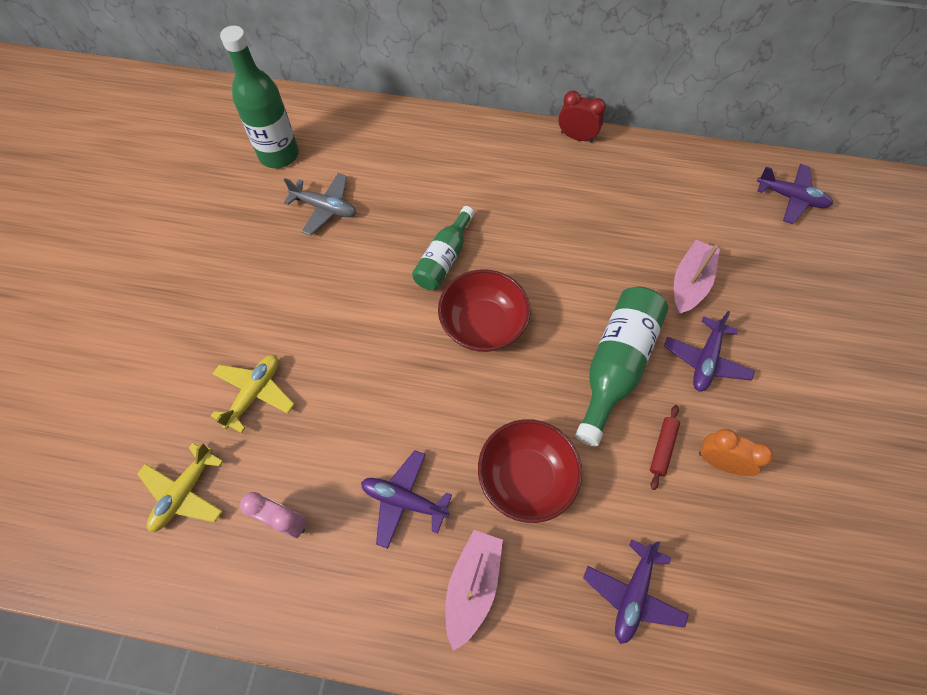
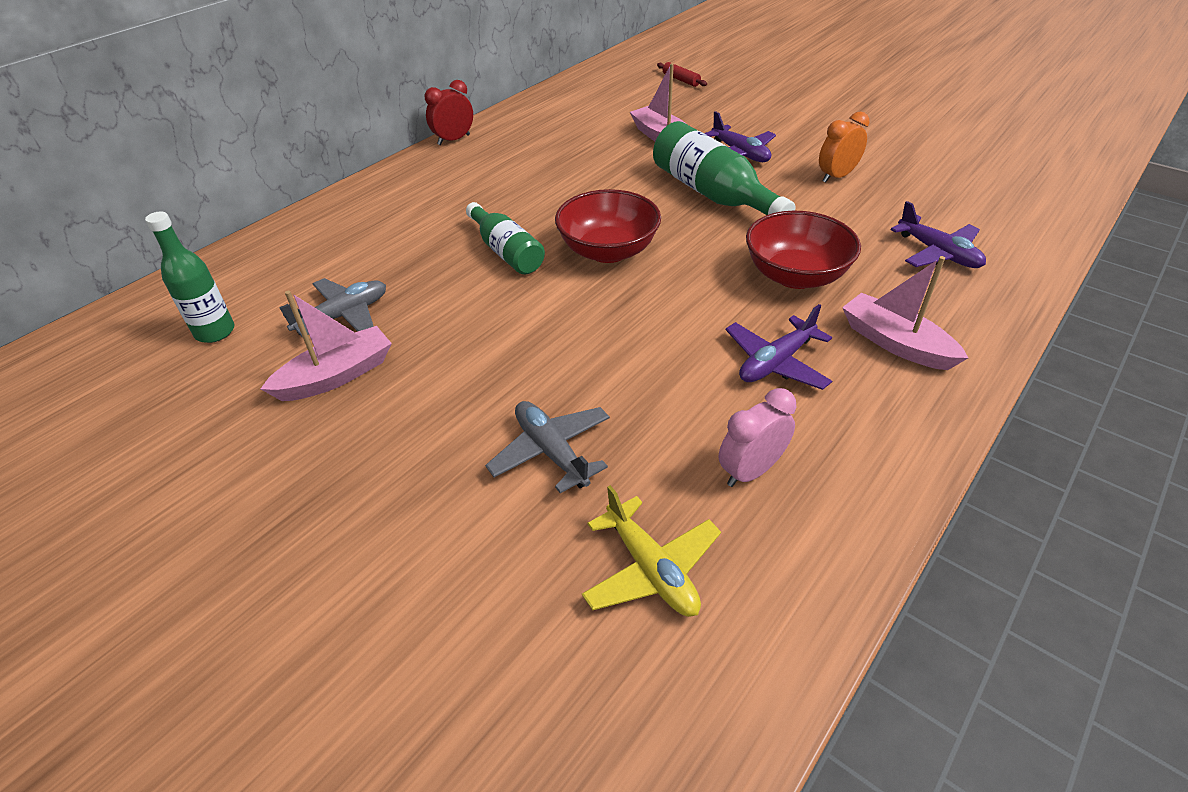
camera: 60 degrees left, 20 degrees down
(255, 393) = (551, 452): yellow plane -> grey plane
(269, 241) = (336, 376): none -> pink boat
(279, 155) = (215, 332): green bottle -> green bottle, size x0.64
(662, 448) = (808, 197): red rolling pin -> red rolling pin (681, 80)
(790, 198) = (624, 76): purple plane -> none

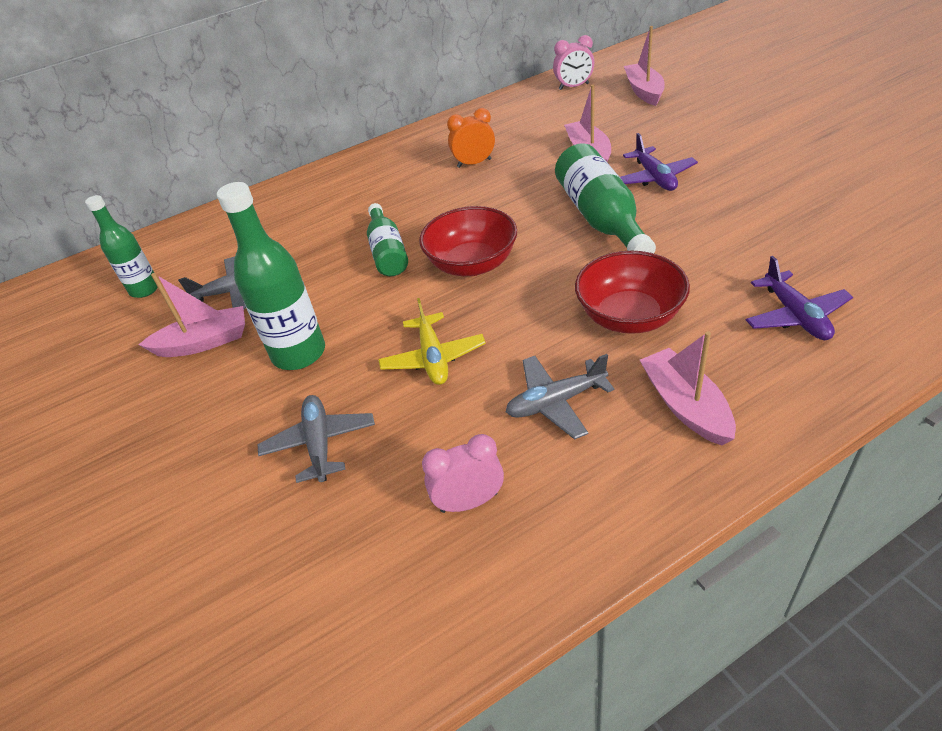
camera: 25 degrees right, 0 degrees up
(453, 140) = (405, 138): red clock -> none
(466, 366) = (299, 353): none -> green bottle
(608, 80) = (574, 87): none -> pink clock
(651, 569) = (335, 567): yellow plane -> yellow plane (433, 358)
(681, 80) = (644, 91): red rolling pin -> pink boat
(776, 362) = (556, 402): purple plane -> grey plane
(836, 176) = (739, 214): orange clock -> orange clock (474, 163)

